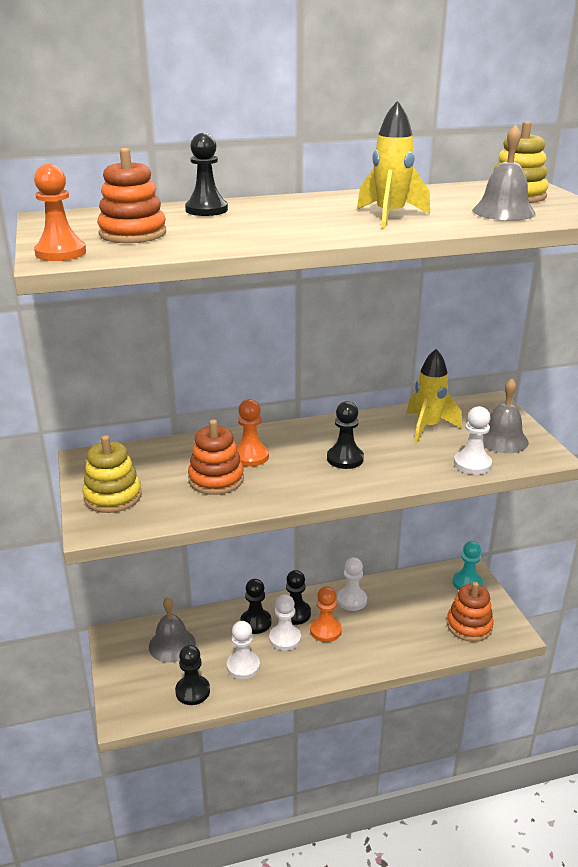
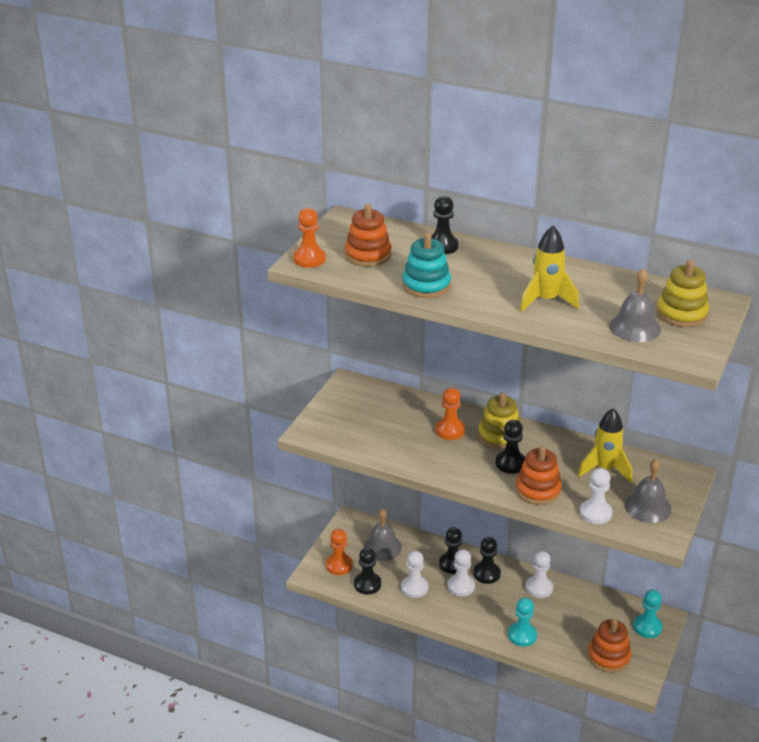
camera: 40 degrees right, 5 degrees up
(113, 496) = (336, 417): yellow stacking toy -> yellow stacking toy (499, 436)
(216, 479) = (409, 436): orange stacking toy -> orange stacking toy (538, 490)
(248, 237) = (426, 285): none -> turquoise stacking toy
(325, 630) = (495, 597): orange pawn -> orange pawn (339, 565)
(384, 651) = (522, 635): none -> turquoise pawn

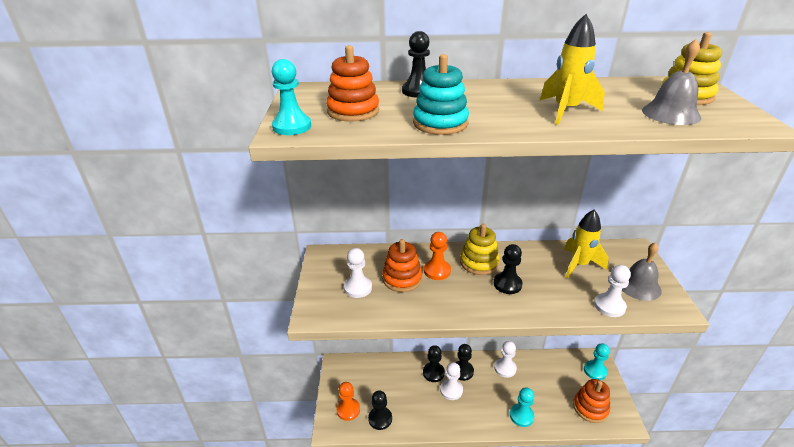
camera: 25 degrees left, 0 degrees up
(309, 259) = (292, 127): orange pawn -> turquoise pawn
(382, 547) = (374, 379): grey bell -> none
(414, 588) = (418, 406): white pawn -> white pawn (358, 288)
(538, 490) = (549, 301): orange stacking toy -> orange stacking toy (402, 278)

